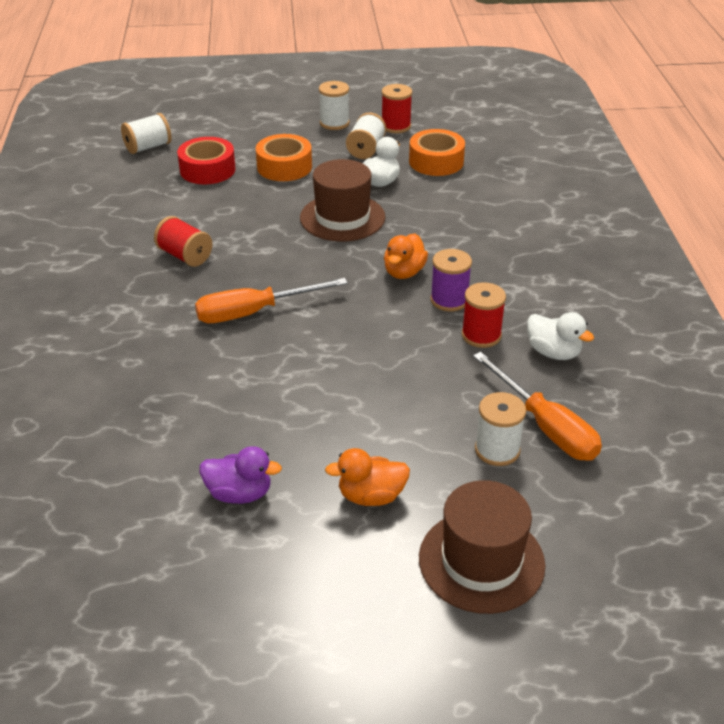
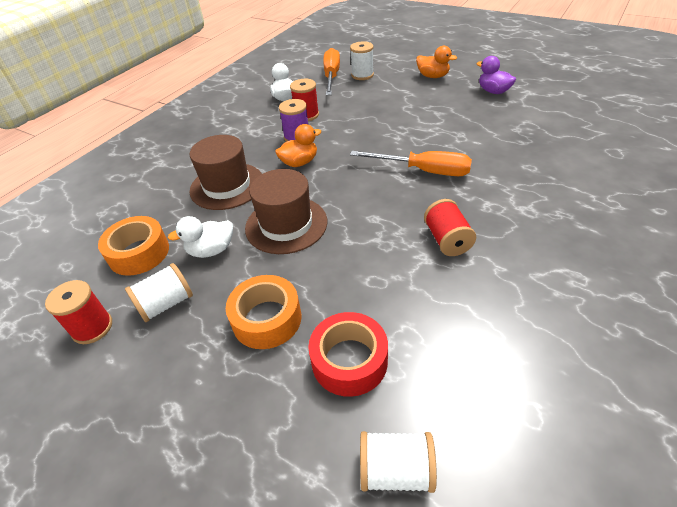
camera: 140 degrees left, 5 degrees up
(334, 123) = (134, 375): white spool -> none
(481, 561) = (409, 52): brown hat -> brown hat (227, 186)

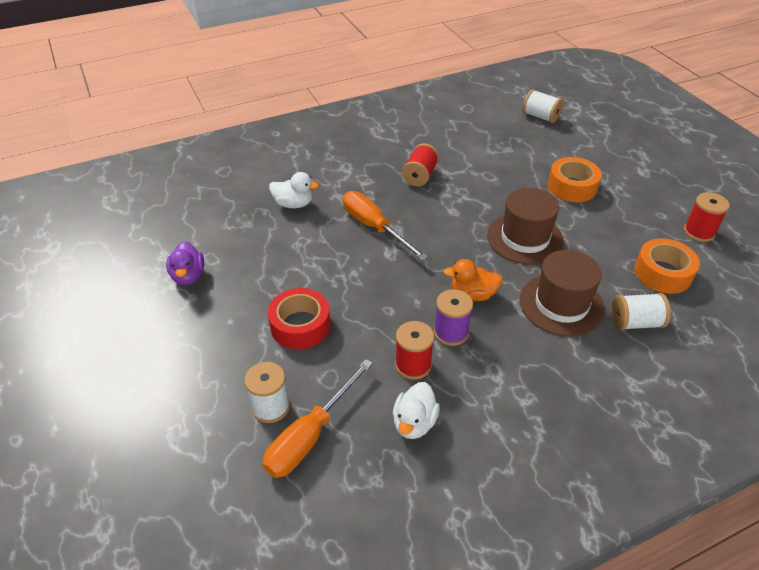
camera: 150 degrees left, 0 degrees up
(166, 304) = (641, 224): white spool -> white spool (635, 322)
(211, 250) = (597, 246): white duck -> white duck (293, 204)
(349, 361) = (534, 151): red tape -> red tape (300, 326)
(433, 76) = (201, 342): orange duck -> none

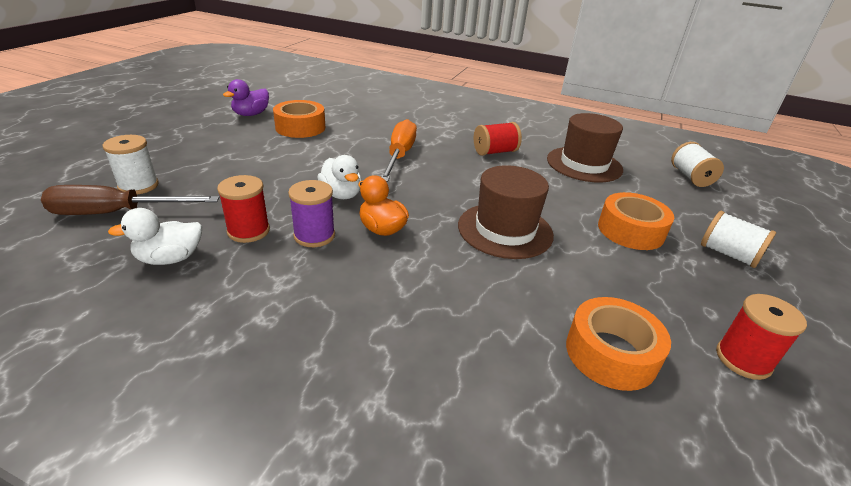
camera: 45 degrees right, 10 degrees down
(257, 257) = (300, 127): none -> orange tape
(293, 204) = (376, 120): white duck -> white duck (341, 194)
(300, 326) = (244, 166): red tape -> none
(310, 435) = (117, 213): orange screwdriver -> brown screwdriver
(561, 304) = (441, 289): brown hat -> brown hat (584, 164)
(635, 322) = (487, 361): white spool -> white spool (728, 254)

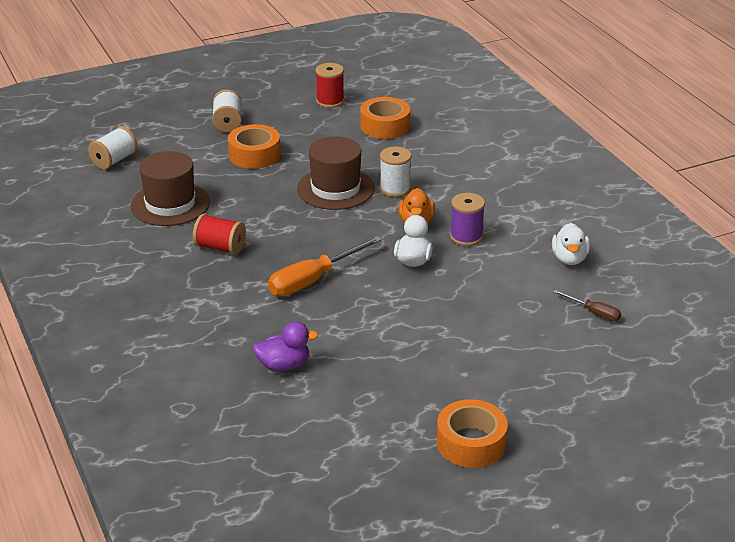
camera: 135 degrees left, 0 degrees up
(117, 213) = (593, 313): brown screwdriver -> brown screwdriver, size x0.52
(138, 186) = (568, 337): white spool -> white spool (395, 189)
(170, 258) = (569, 259): white duck -> white duck turned 75 degrees clockwise
(248, 231) = (507, 258): red spool -> none
(251, 114) = (396, 413): purple duck -> purple duck (284, 365)
(300, 127) = (363, 362): orange tape -> orange tape (471, 443)

